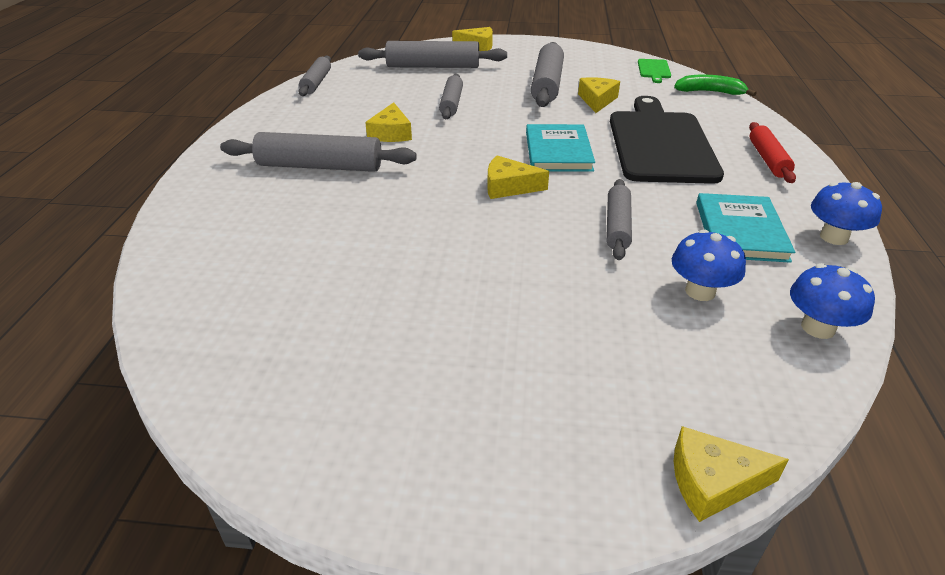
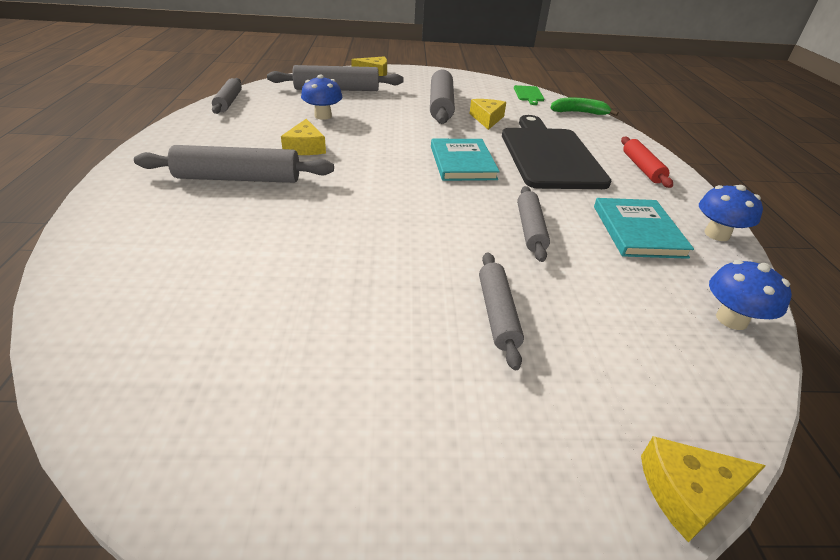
camera: 10 degrees left, 0 degrees up
(451, 103) = (358, 121): grey rolling pin -> grey rolling pin (497, 314)
(509, 187) = (424, 195): yellow cheese -> none
(700, 291) = (619, 289): blue mushroom -> blue mushroom (323, 116)

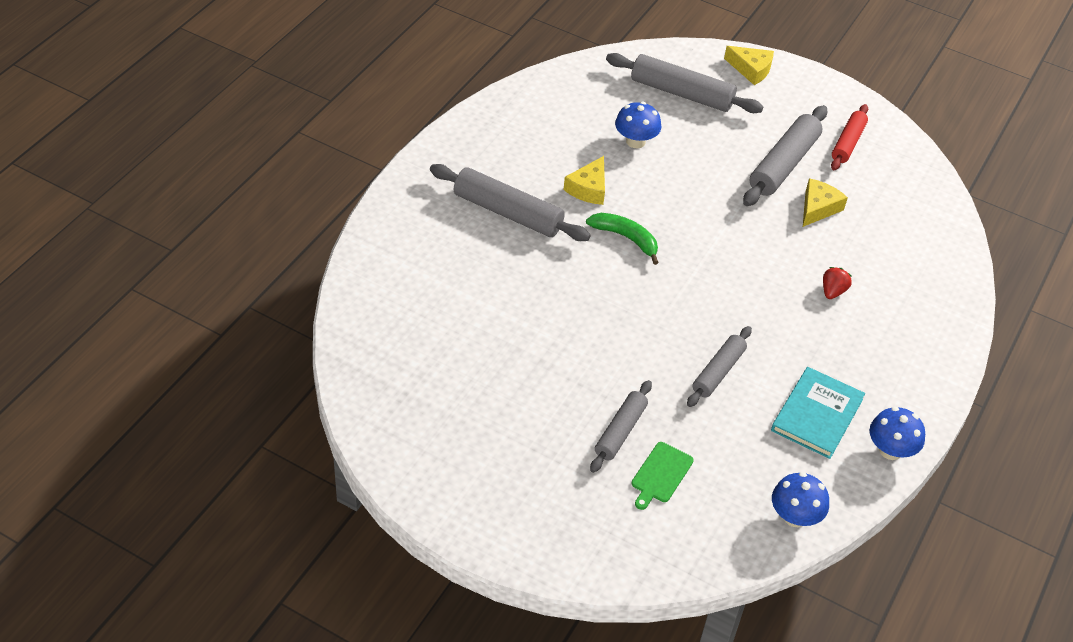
camera: 30 degrees right, 10 degrees up
(228, 102) = (550, 83): grey rolling pin -> none
(462, 162) = (728, 267): turquoise book -> none
(528, 94) = (919, 178): green cutting board -> green cutting board (660, 474)
(549, 155) = (833, 291): black cutting board -> red strawberry
(578, 112) = (949, 235): green banana -> green banana (626, 238)
(642, 168) = (919, 348): red rolling pin -> red rolling pin (848, 143)
(688, 492) = (631, 579): yellow cheese -> none

